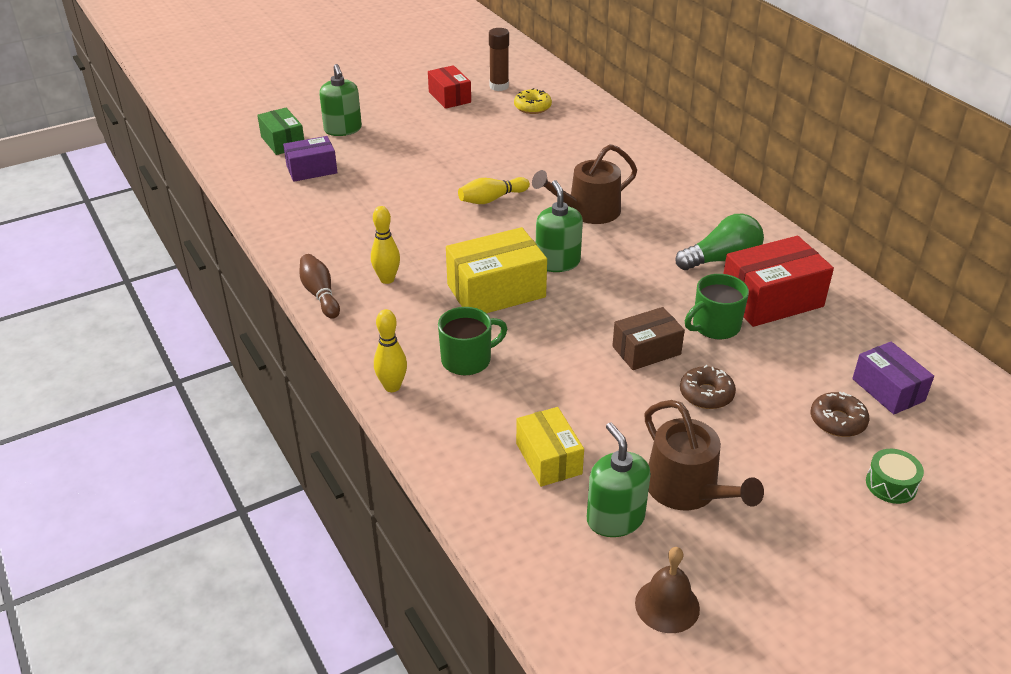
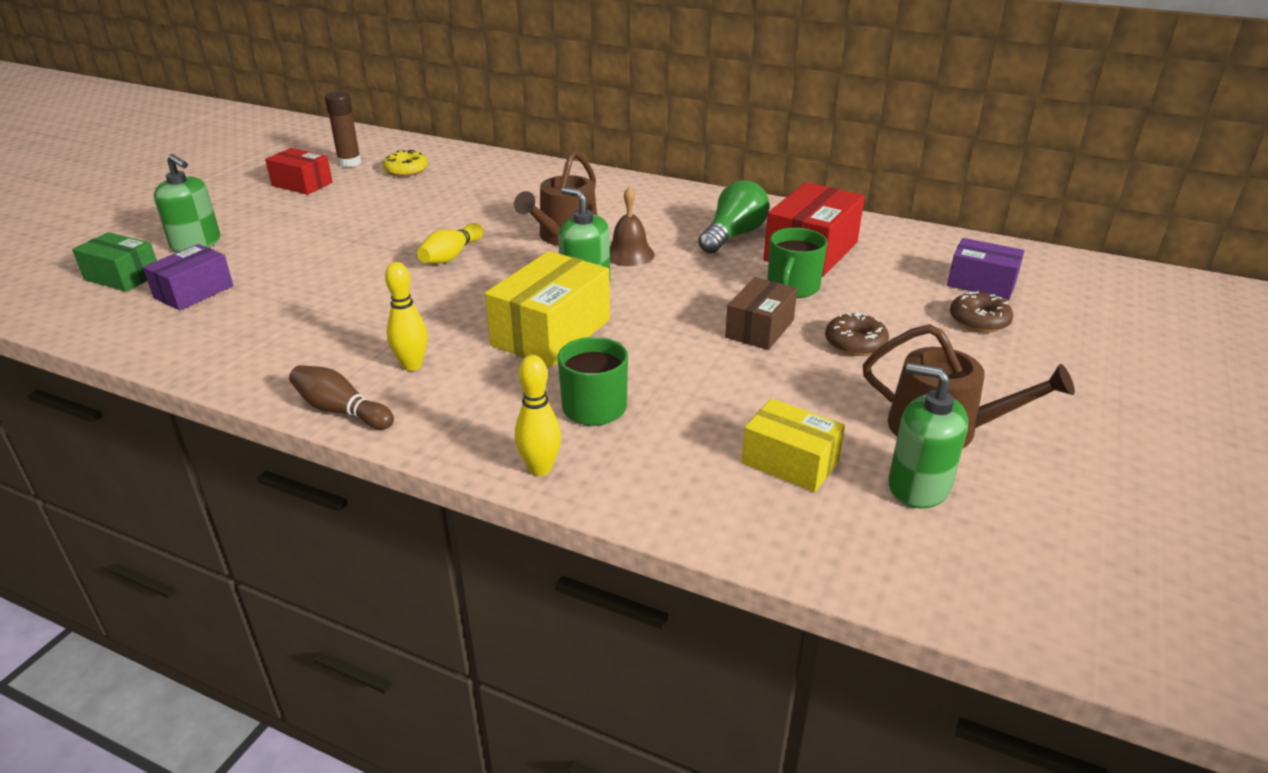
camera: 35 degrees left, 5 degrees down
(667, 605) = (1061, 541): brown bell -> brown bell (629, 254)
(891, 484) = (1077, 351): green drum -> none

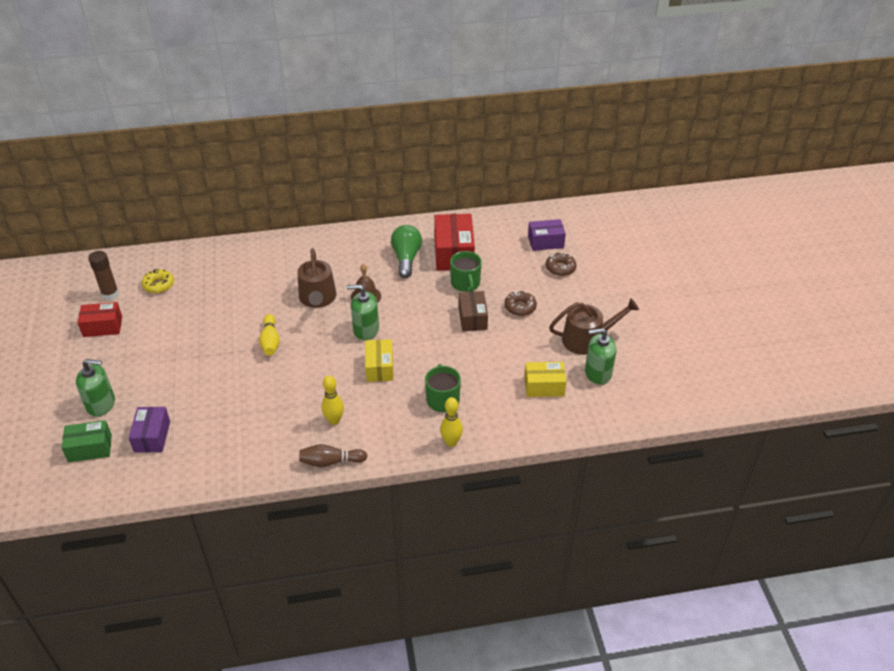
camera: 35 degrees left, 10 degrees up
(551, 332) = (379, 367): yellow box -> yellow box, size x0.63

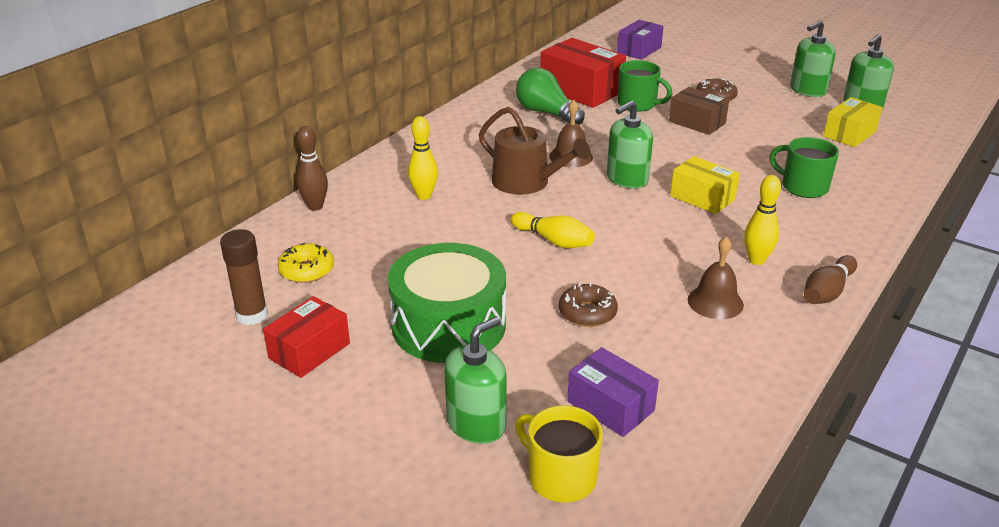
camera: 45 degrees left, 10 degrees down
(90, 448) = (560, 477): green box -> yellow mug
(162, 353) = (449, 325): none -> green drum
(213, 250) = (315, 206): none -> brown bowling pin
(275, 426) = (715, 302): none -> brown bell
(451, 442) = (878, 210): yellow bowling pin -> yellow bowling pin (424, 196)
(560, 268) = (687, 60): brown donut -> brown donut (587, 313)
(587, 339) = (807, 90): brown watering can -> green soap dispenser

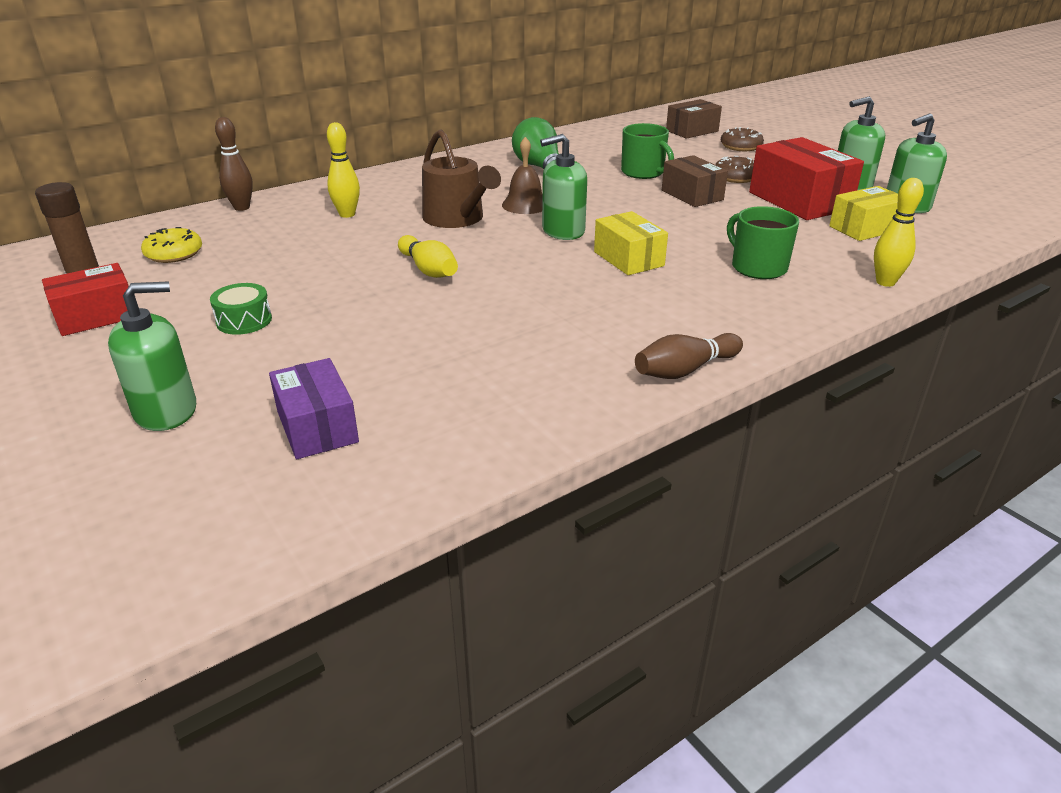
camera: 20 degrees right, 0 degrees up
(449, 325) = (244, 321): green drum -> green drum, size x0.43
(560, 477) = (188, 481): yellow mug -> none
(581, 90) = (596, 155): red box -> red box (799, 201)
(587, 313) = (391, 337): brown donut -> brown donut (741, 146)
(639, 50) = (692, 131): purple box -> brown box
(715, 302) = (541, 354): brown bell -> none
(756, 260) = (631, 324): yellow bowling pin -> yellow bowling pin (885, 282)

